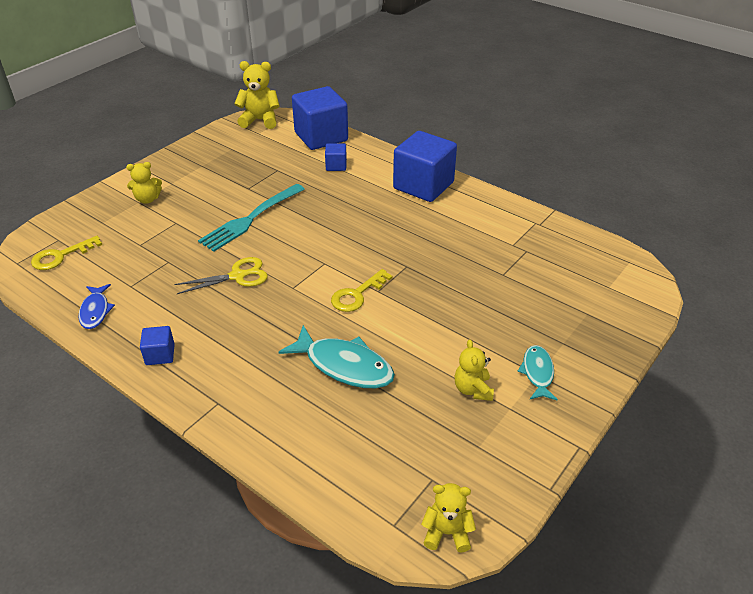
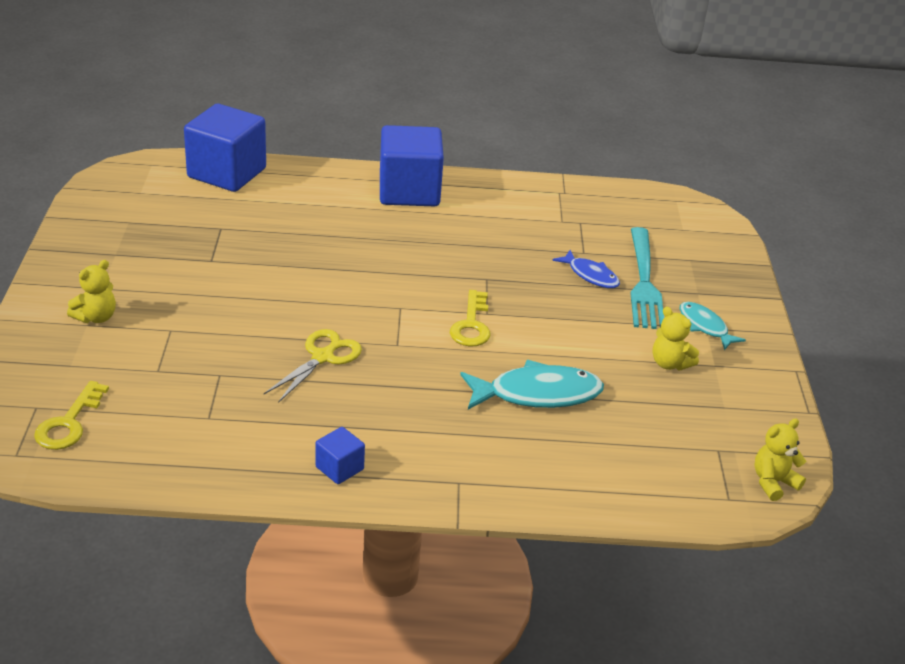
camera: 40 degrees left, 5 degrees down
(95, 311) = (202, 460): blue fish -> blue fish (590, 275)
(250, 219) = (259, 293): turquoise fork -> turquoise fork (644, 283)
(260, 120) = (122, 176): yellow teddy bear -> none
(336, 165) = (286, 201): blue cube -> none

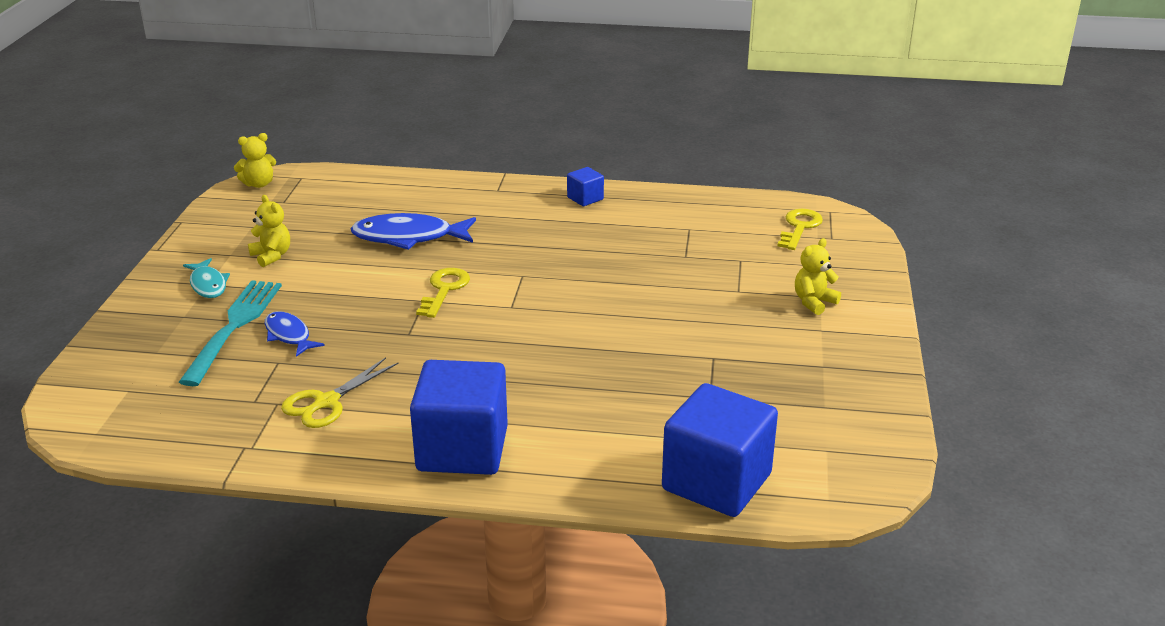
camera: 170 degrees left, 5 degrees down
(323, 357) = (593, 267): yellow scissors -> yellow scissors (326, 402)
(537, 394) = (408, 237): turquoise fish -> blue fish

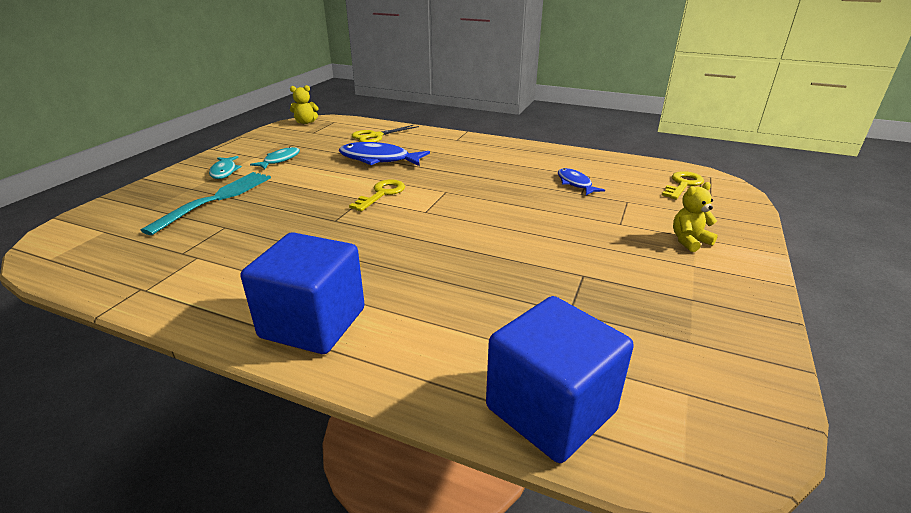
camera: 15 degrees right, 0 degrees up
(272, 256) = (280, 160): yellow teddy bear -> turquoise fish
(289, 335) = (248, 209): blue fish -> blue fish (575, 183)
(326, 402) = (233, 262): yellow scissors -> yellow scissors (375, 136)
(585, 198) = (516, 150): blue cube -> none

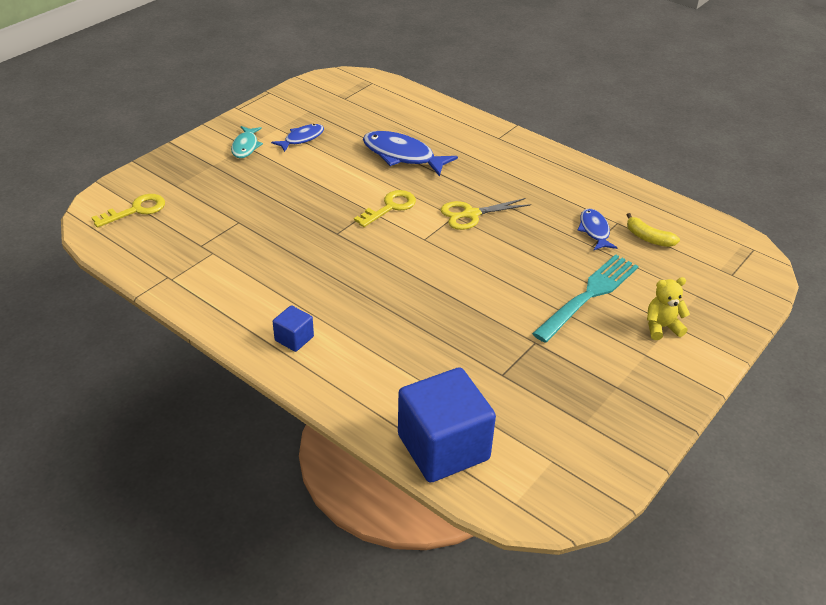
camera: 15 degrees right, 10 degrees up
(216, 199) = (235, 184): turquoise fork -> turquoise fork (589, 295)
(280, 160) = (302, 138): turquoise fish -> blue fish
(305, 122) = (340, 79): yellow teddy bear -> none
(313, 323) = (294, 338): blue cube -> blue cube, size x0.46
(375, 136) = (410, 116): yellow scissors -> yellow scissors (471, 214)
(623, 182) = (648, 238): none -> yellow banana
(683, 184) = (712, 254): yellow key -> yellow key (136, 210)

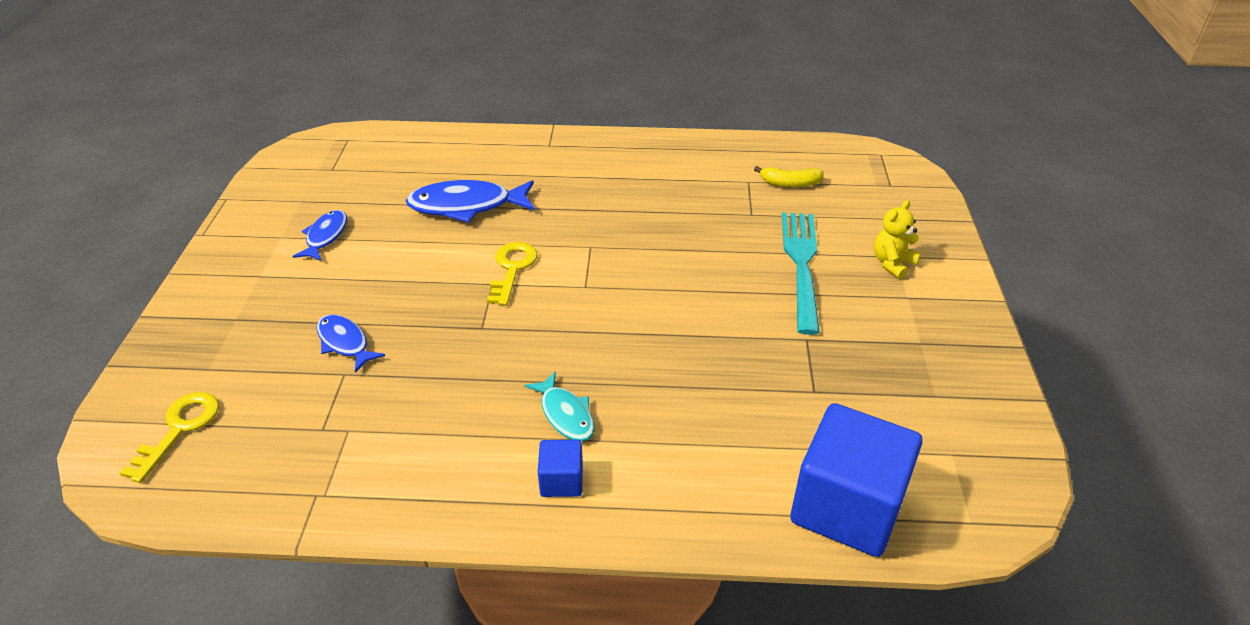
camera: 35 degrees left, 0 degrees up
(245, 146) = (260, 276): turquoise fish -> turquoise fish (565, 414)
(471, 214) = (605, 237): yellow scissors -> none
(594, 230) = (737, 198): blue fish -> blue fish (345, 343)

